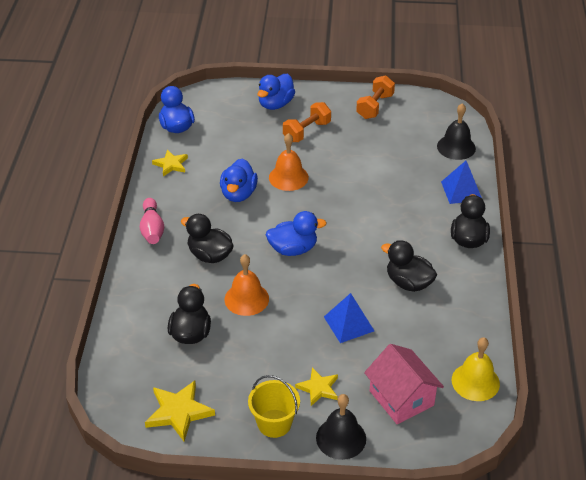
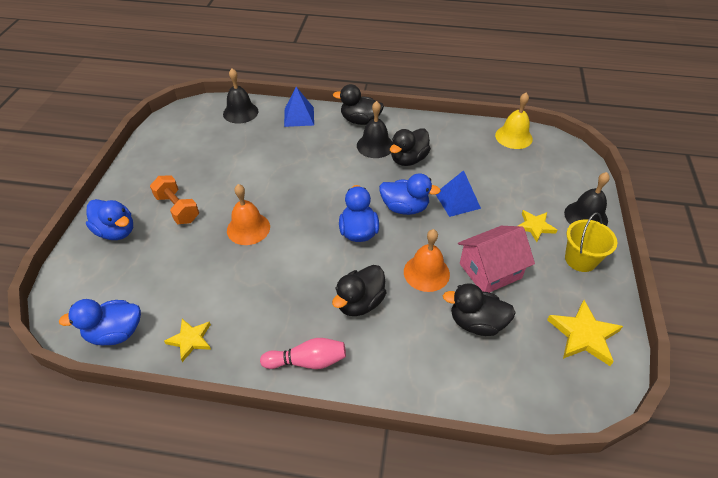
camera: 85 degrees left, 5 degrees up
(238, 194) = (264, 272): blue duck -> blue duck (405, 208)
(375, 106) = (159, 155): orange dumbbell -> none
(401, 398) = (536, 177): pink house -> pink house (490, 271)
(426, 254) = (375, 145): none -> black bell

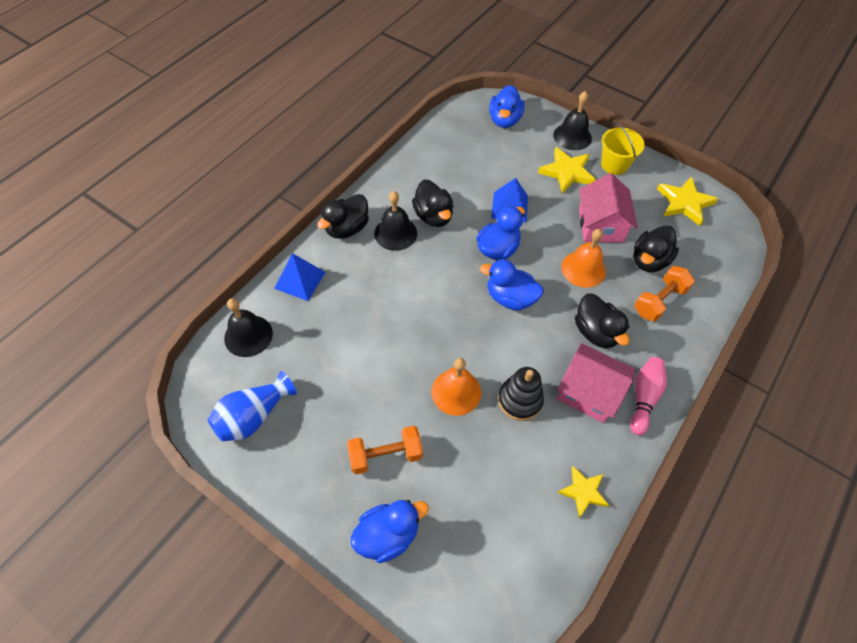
camera: 65 degrees left, 10 degrees up
(115, 333) = (546, 566): blue duck -> blue duck (504, 120)
(181, 137) = (253, 416): none -> blue vase
(260, 270) = (520, 400): none -> black stacking toy
(291, 315) = (588, 392): none -> pink house
(430, 345) = (659, 301): none -> orange dumbbell
(513, 137) = (451, 127): yellow bell -> none
(535, 226) = (567, 172): yellow star -> yellow star, size x1.53

